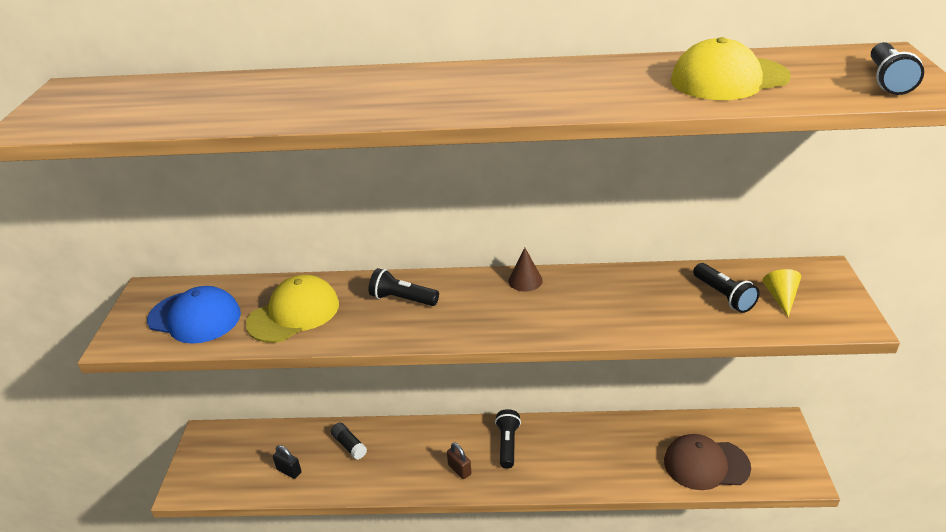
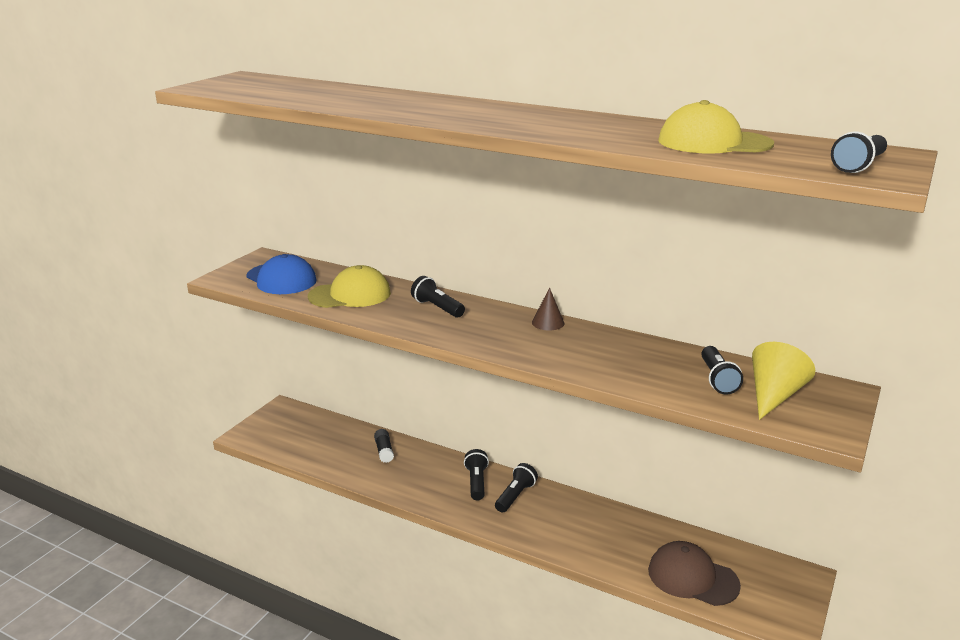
camera: 25 degrees right, 10 degrees down
(289, 471) = (326, 451): black padlock -> none
(459, 469) = (460, 499): brown padlock -> none
(462, 444) = (476, 482): none -> black flashlight
(780, 297) = (774, 395): yellow cone -> yellow cone, size x1.64

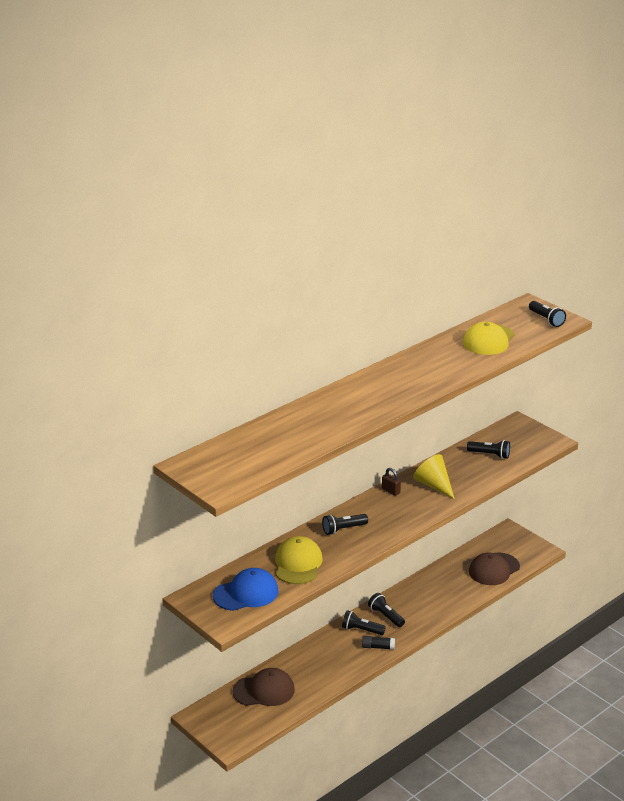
camera: 70 degrees left, 5 degrees up
(336, 438) = (264, 690): none -> brown cap
(384, 451) = (297, 667): black glue stick -> black glue stick (378, 647)
(548, 323) = (391, 491): brown cone -> brown padlock
(774, 395) = (514, 444): yellow cone -> yellow cone (433, 485)

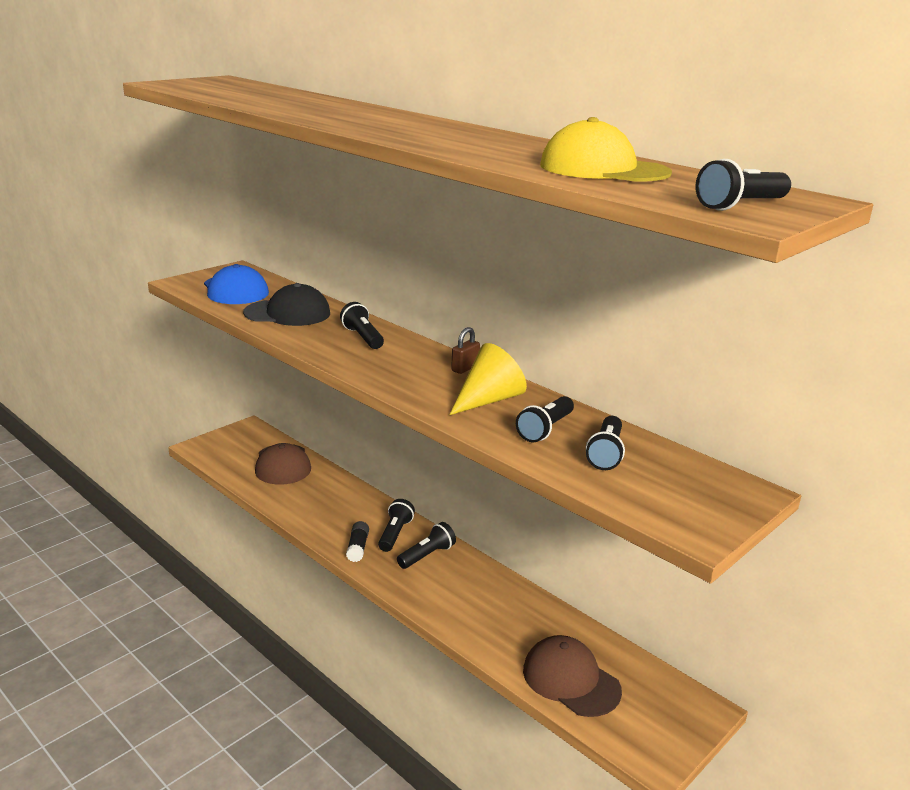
camera: 85 degrees right, 5 degrees down
(298, 564) = (287, 313): yellow cap -> black cap
(467, 470) = (545, 429): none -> black flashlight

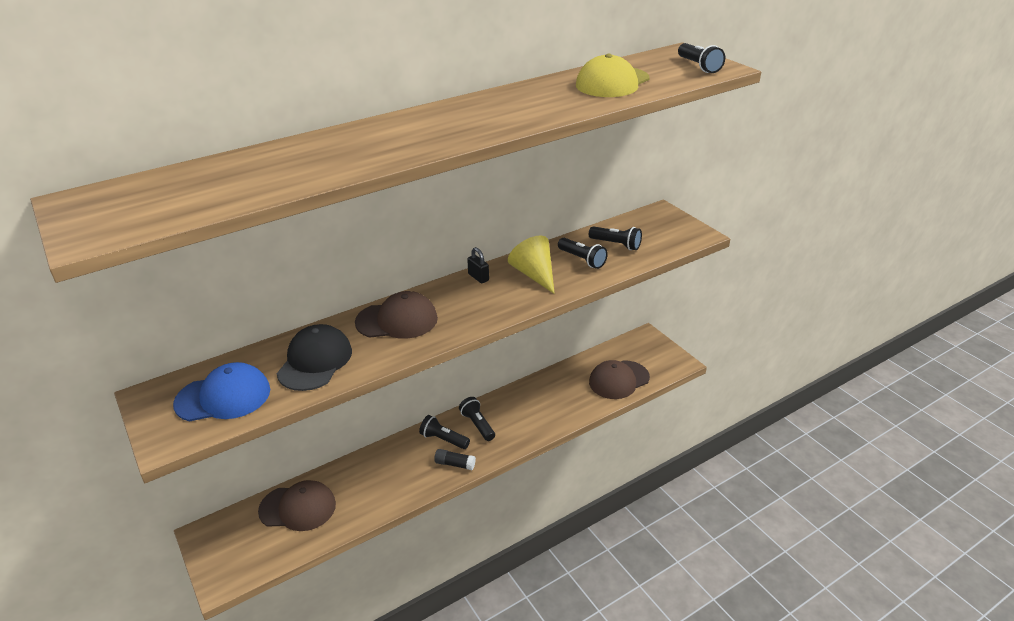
camera: 75 degrees left, 10 degrees up
(363, 337) = (397, 320): black flashlight -> brown cap
(465, 368) = (478, 277): brown padlock -> black padlock

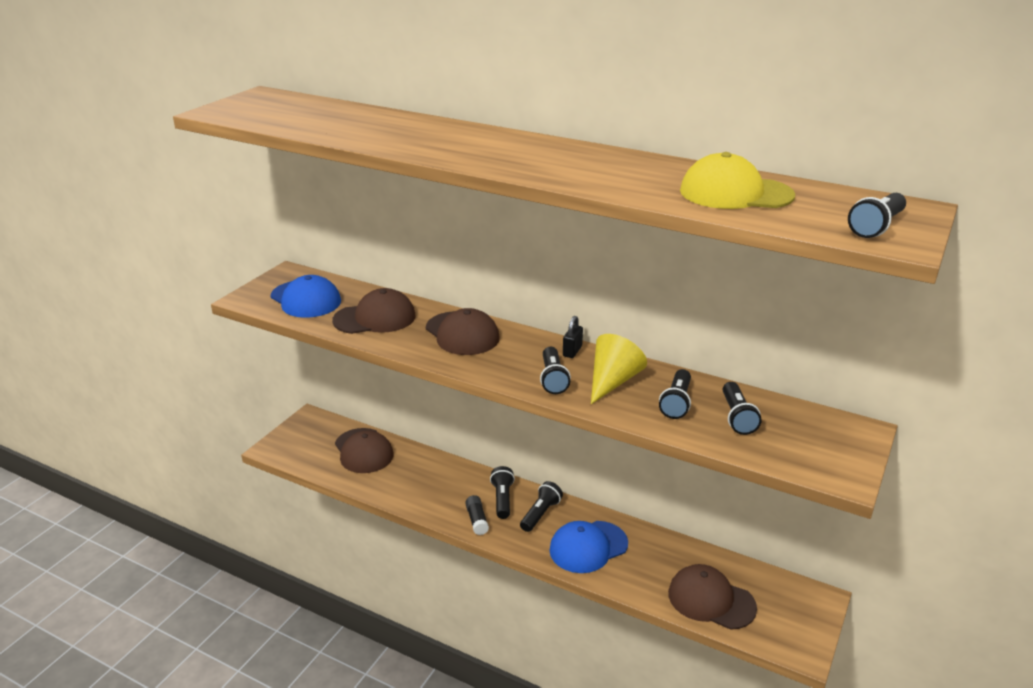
camera: 60 degrees right, 5 degrees down
(315, 361) = (375, 318): black cap -> brown cap
(507, 298) = (553, 379): none -> black flashlight
(531, 414) = (588, 547): none -> blue cap

